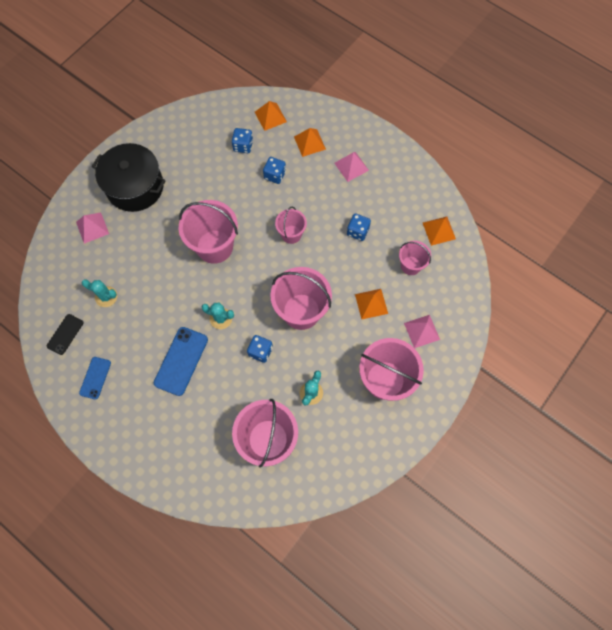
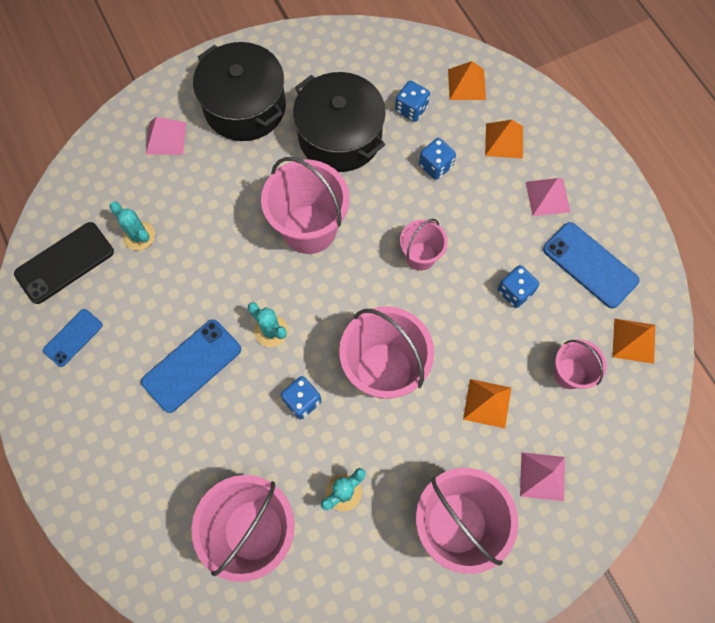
camera: 25 degrees right, 0 degrees up
(65, 334) = (65, 263): black phone -> black phone, size x1.63
(206, 181) = (340, 136): none -> black pot
(394, 197) = (590, 265): none -> blue phone

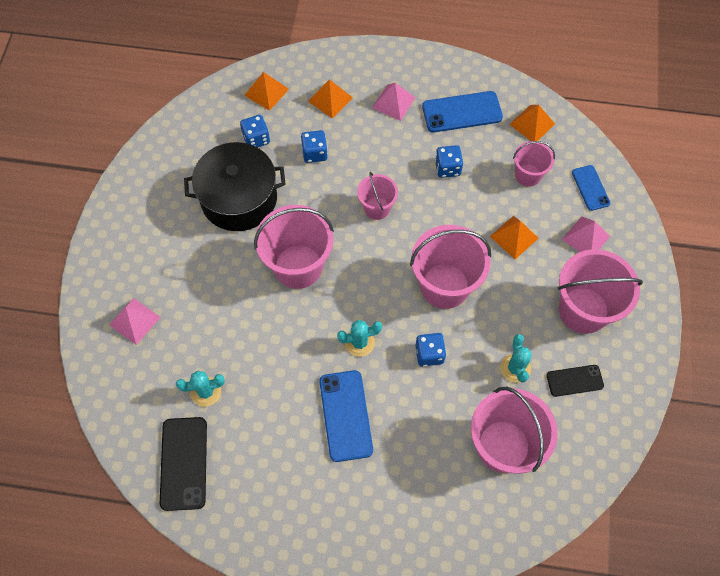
camera: 55 degrees left, 5 degrees down
(73, 337) = (255, 493): blue phone -> blue phone (590, 188)
(245, 107) = (157, 247): black pot -> none
(370, 561) = (574, 380): none -> black phone

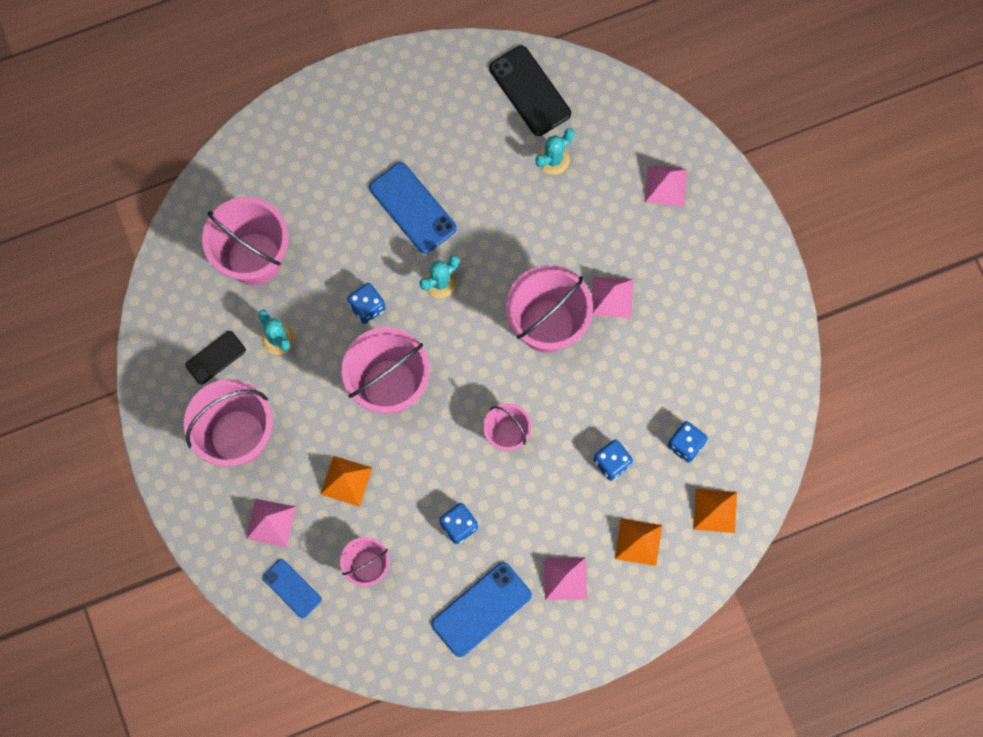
camera: 150 degrees right, 10 degrees up
(236, 261) = (612, 297): none -> pink pyramid
(239, 198) = (655, 365): black pot -> none
(532, 124) = (394, 638): orange pyramid -> none

